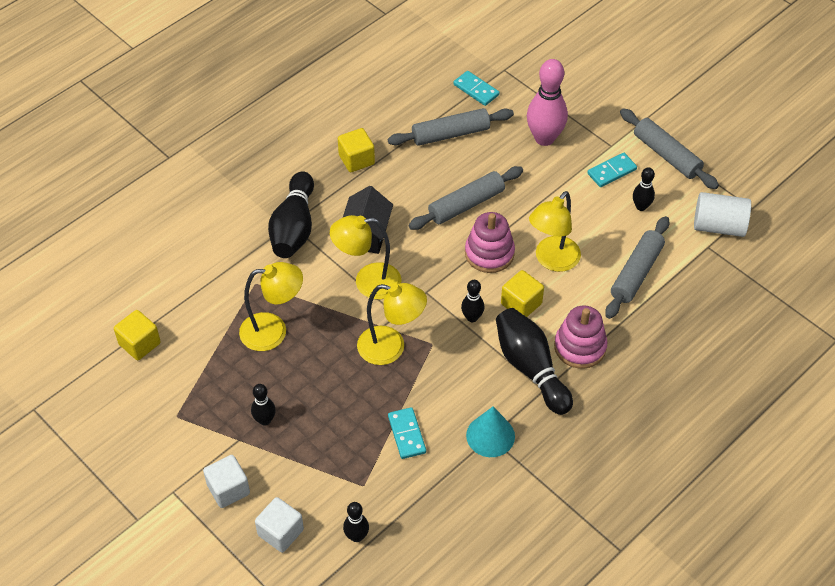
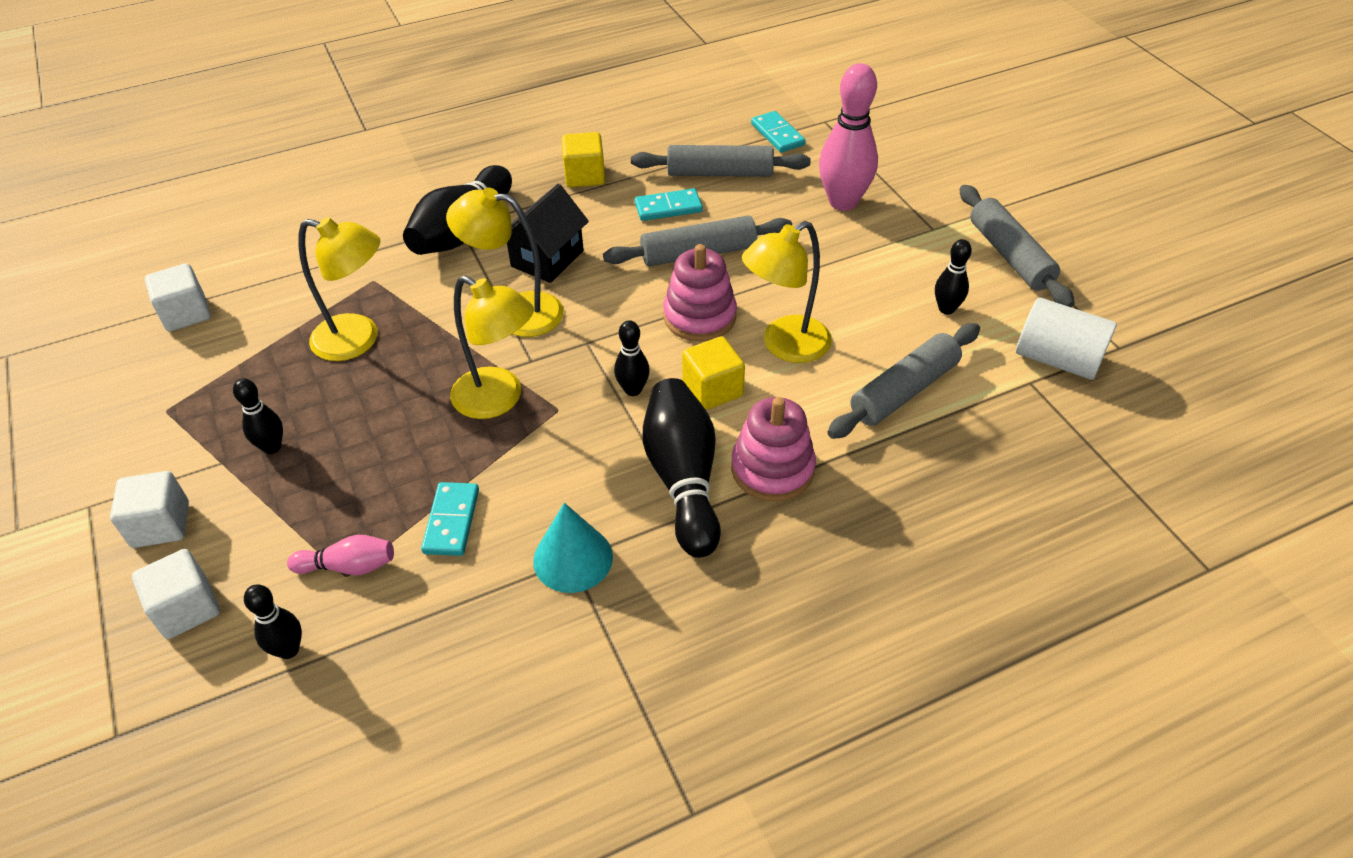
camera: 20 degrees right, 5 degrees down
(139, 344) = (186, 314): yellow cube -> white cube
(361, 479) = (349, 566): none -> pink bowling pin
(611, 171) = (920, 258): turquoise domino -> turquoise domino (668, 207)

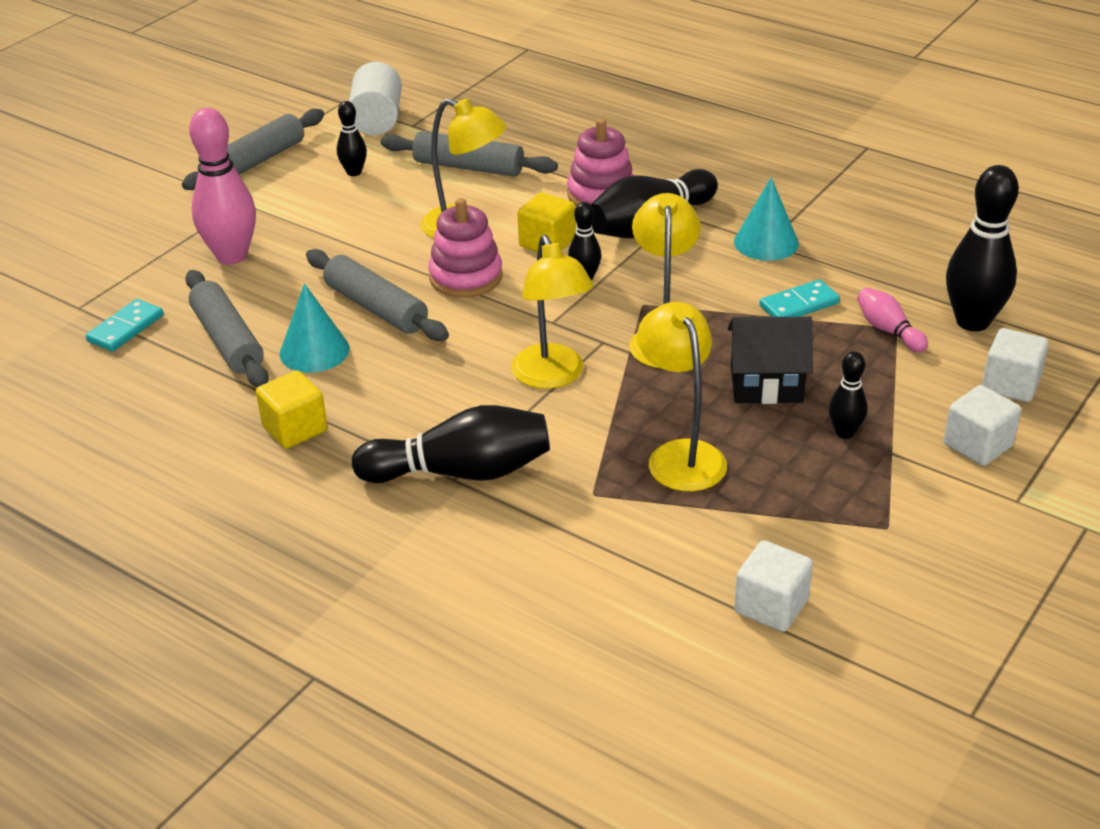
camera: 120 degrees left, 10 degrees down
(288, 649) = (972, 321): black bowling pin -> black bowling pin, size x1.93
(547, 258) = (459, 392): black house -> black house (766, 385)
(668, 207) = (314, 351): turquoise domino -> turquoise cone

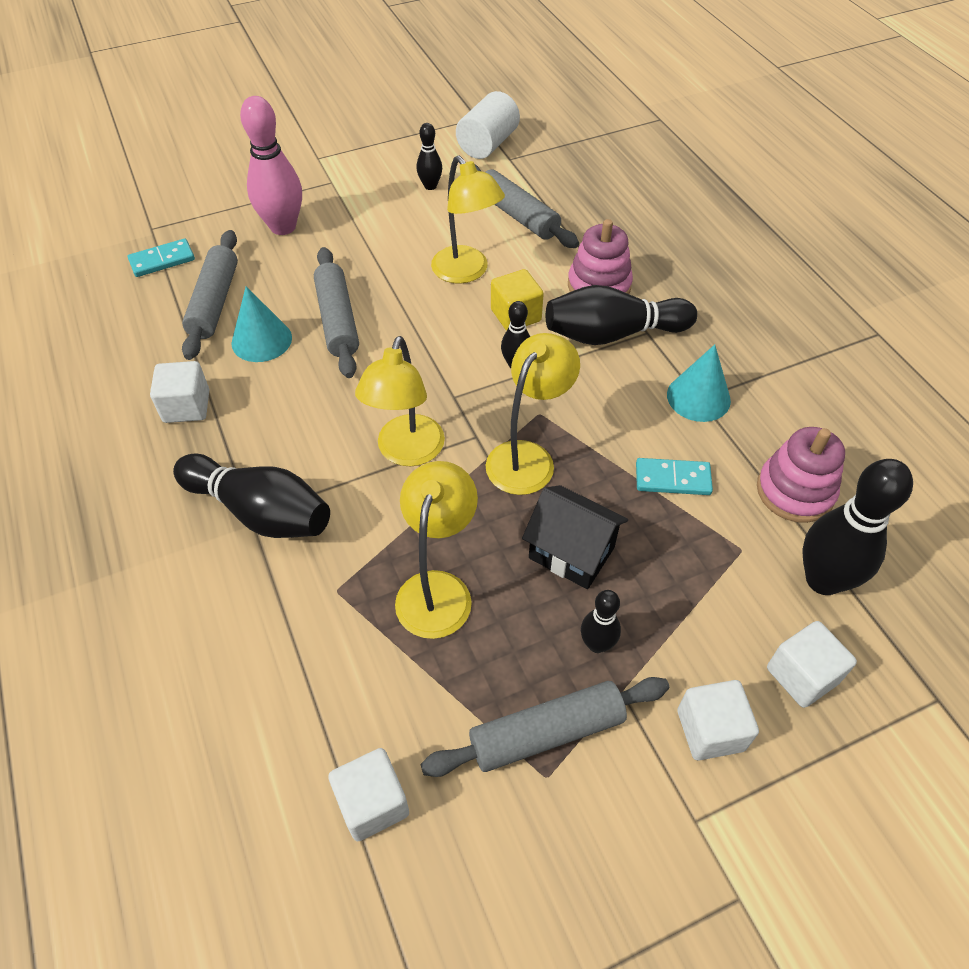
camera: 30 degrees right, 15 degrees up
(257, 161) = (372, 149): grey rolling pin -> grey rolling pin (546, 733)
(295, 429) = (186, 406): yellow cube -> white cube
(466, 277) = (426, 321): pink stacking toy -> pink stacking toy (795, 491)
(888, 330) = (732, 549): pink bowling pin -> none

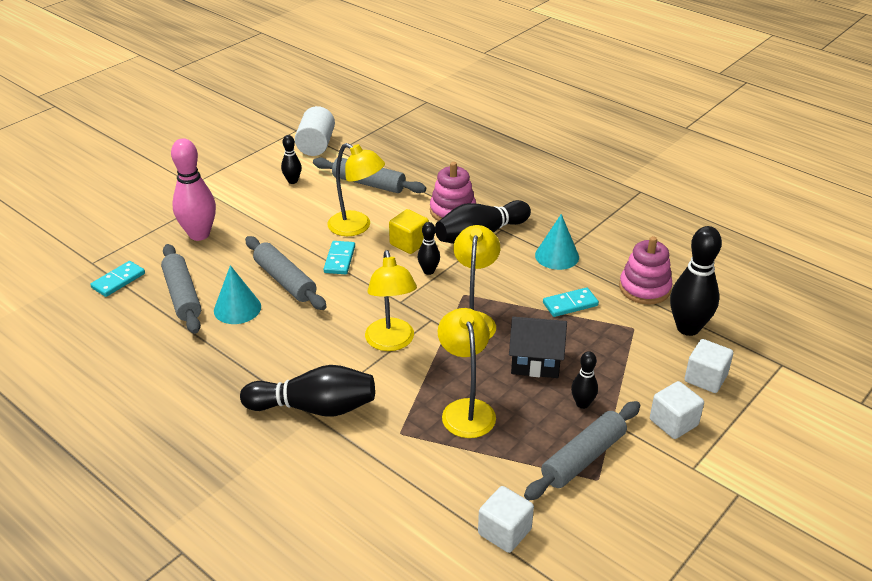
camera: 25 degrees left, 15 degrees down
(186, 406) = (211, 364): white cube -> none
(418, 311) = (339, 259): none -> turquoise domino

